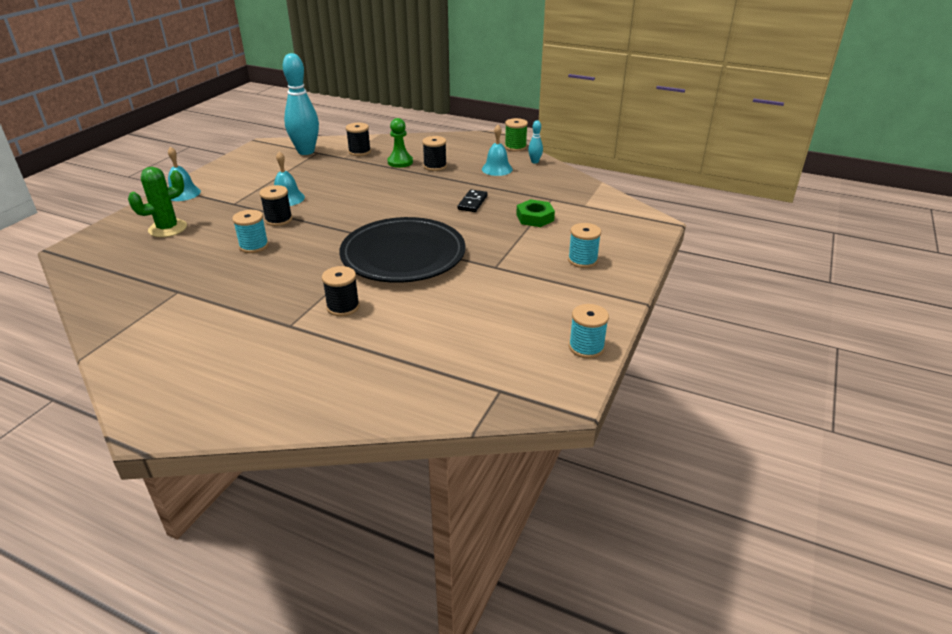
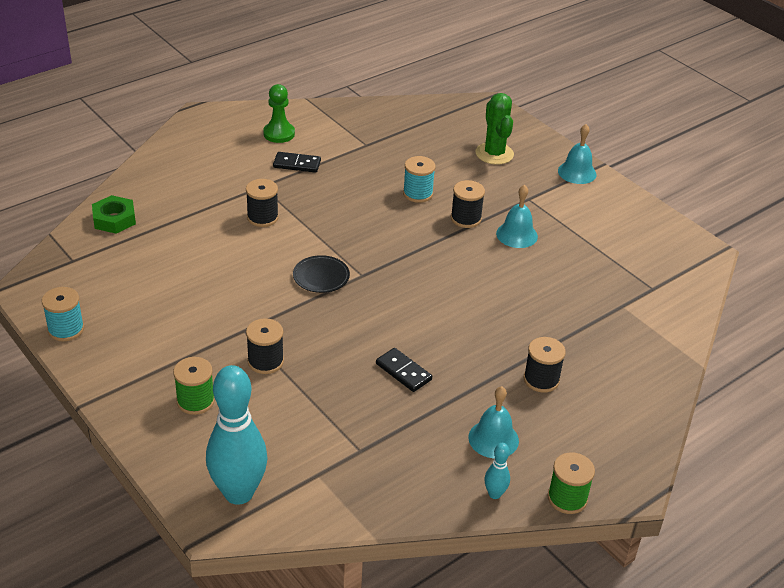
camera: 115 degrees right, 5 degrees up
(236, 318) = (297, 164): none -> black domino
(306, 151) = (660, 279): turquoise bowling pin -> turquoise bowling pin (238, 493)
(359, 152) = (635, 325): black spool -> black spool (265, 361)
(400, 162) = (575, 351): green pawn -> green pawn (279, 134)
(403, 255) = (321, 277): black plate -> black plate, size x0.40
(535, 218) = (322, 409): green nut -> green nut (114, 219)
(582, 260) = (195, 401): turquoise spool -> green spool

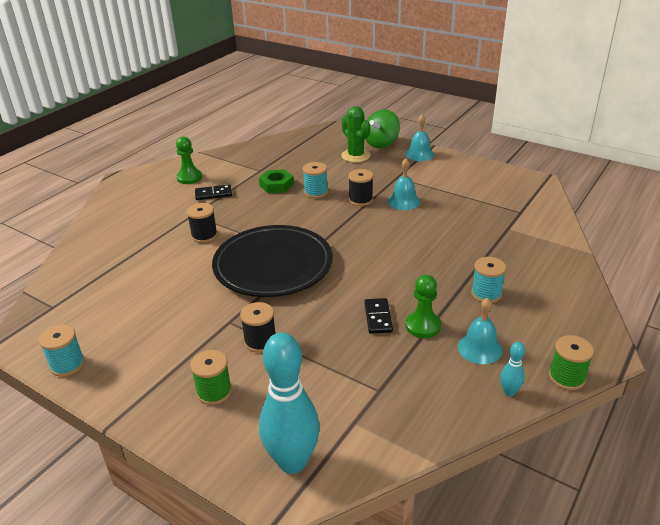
camera: 15 degrees left, 5 degrees down
(114, 219) = (78, 266): green nut -> green nut (276, 185)
(321, 277) = (273, 265): black plate -> black plate, size x2.50
(403, 372) = (378, 317): black domino -> black domino turned 60 degrees clockwise
(446, 396) = (423, 326): none -> green pawn
(537, 143) = (381, 143): none -> green spinning top
(541, 379) = (486, 294): black spool -> turquoise spool

